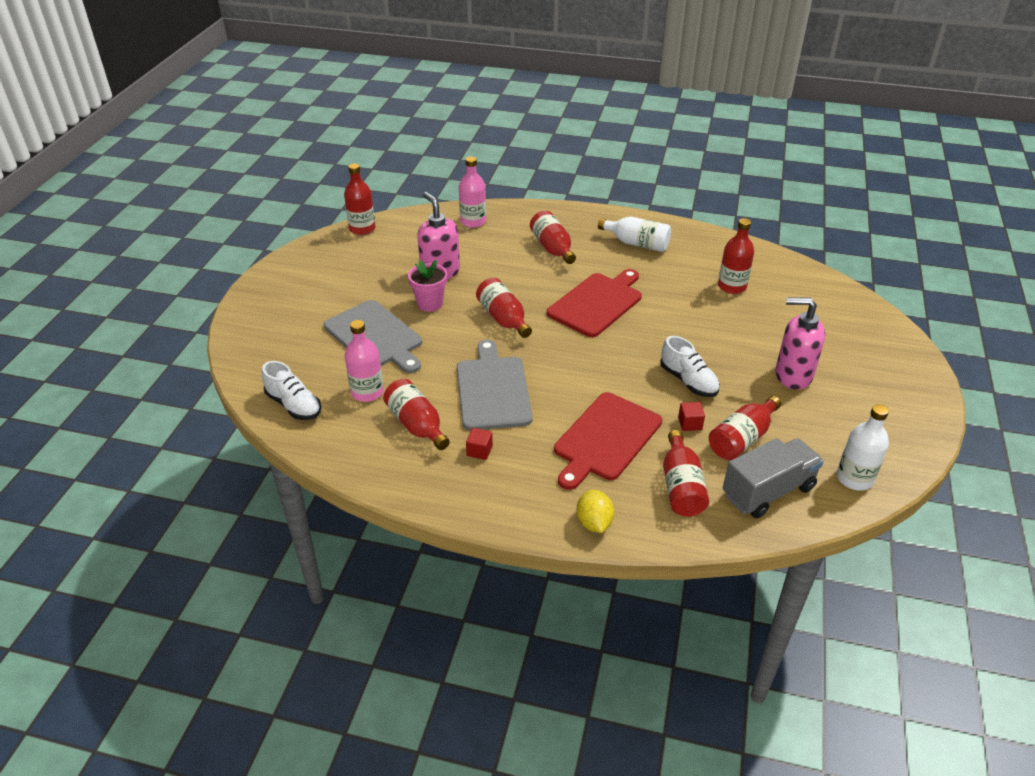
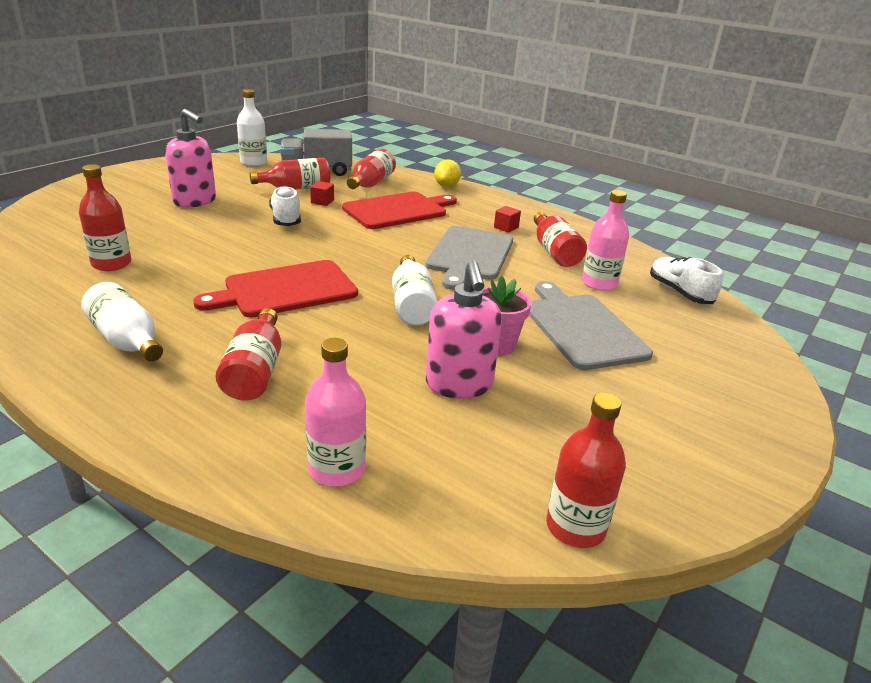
camera: 160 degrees left, 10 degrees down
(503, 318) = (412, 305): red bottle -> white bottle

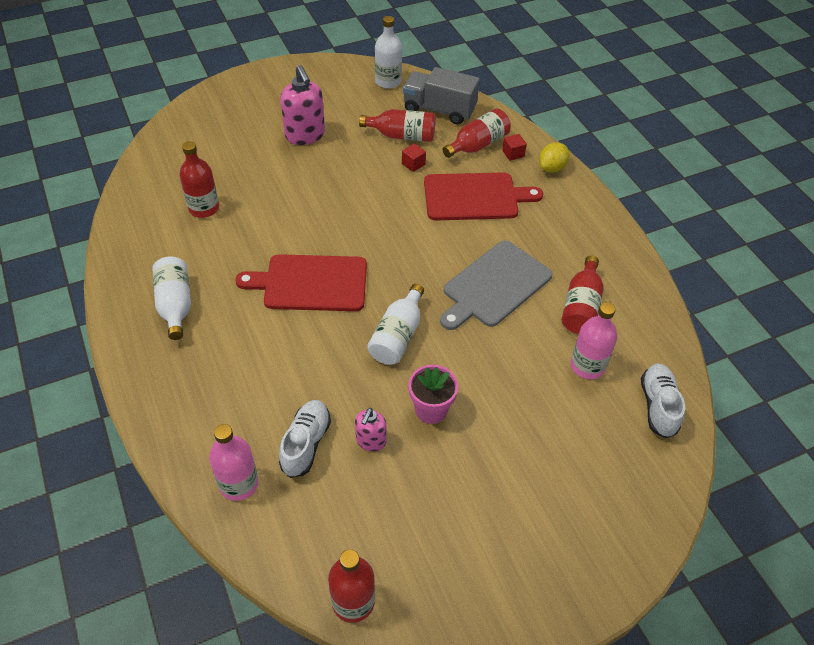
camera: 30 degrees right, 20 degrees up
(255, 371) = (240, 369): red bottle -> none
(286, 219) = (366, 183): white shoe -> white shoe (306, 444)
(459, 385) = (370, 441): pink soap dispenser -> pink soap dispenser, size x0.57
(506, 227) = (562, 254): red cube -> red cube (513, 153)
(582, 328) = (520, 417): grey cutting board -> none

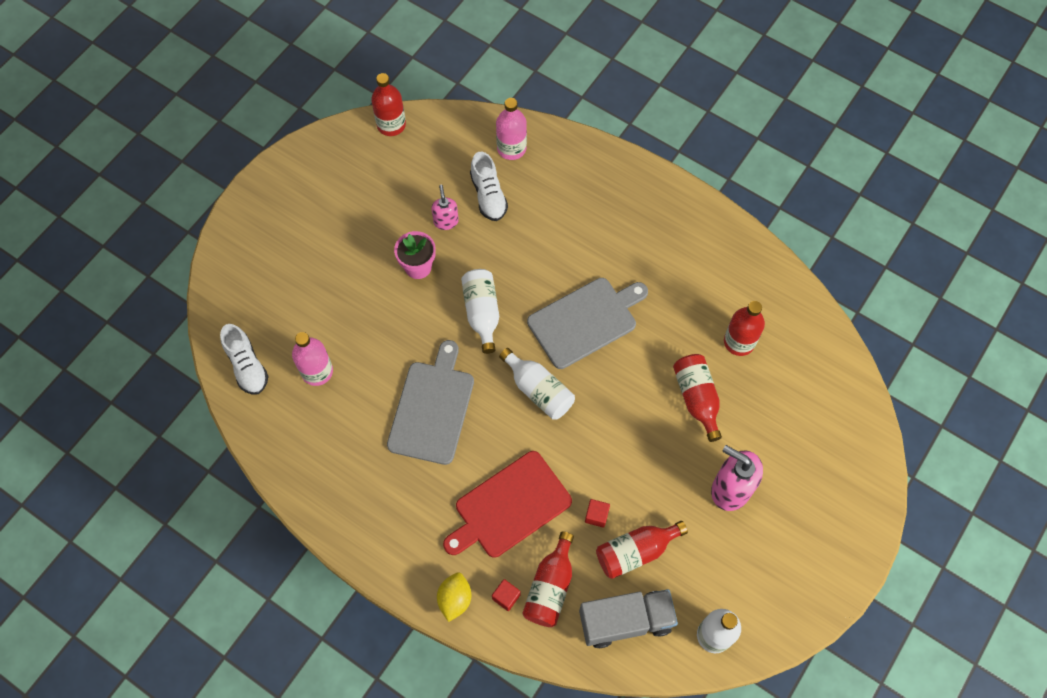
camera: 150 degrees right, 15 degrees up
(175, 305) = (671, 241): white bottle -> white bottle (538, 390)
(311, 283) = (585, 321): red cutting board -> grey cutting board
(581, 307) = (347, 429): red bottle -> red bottle (696, 398)

